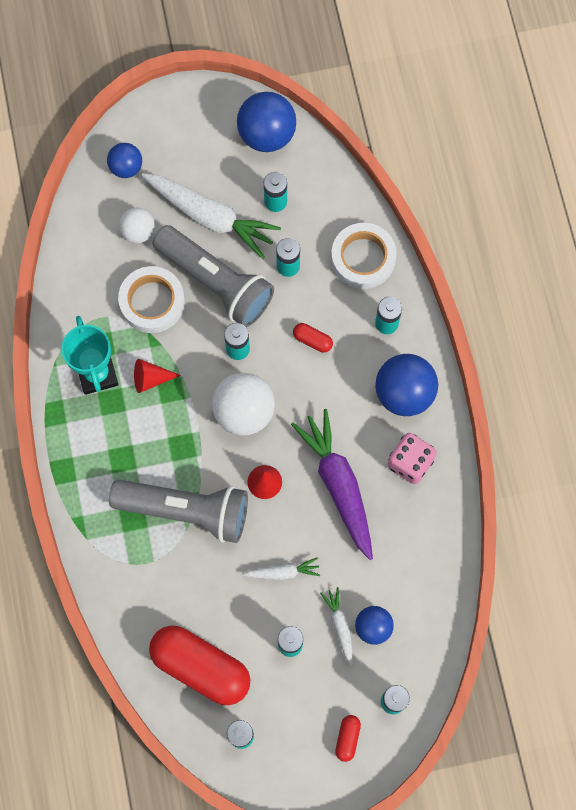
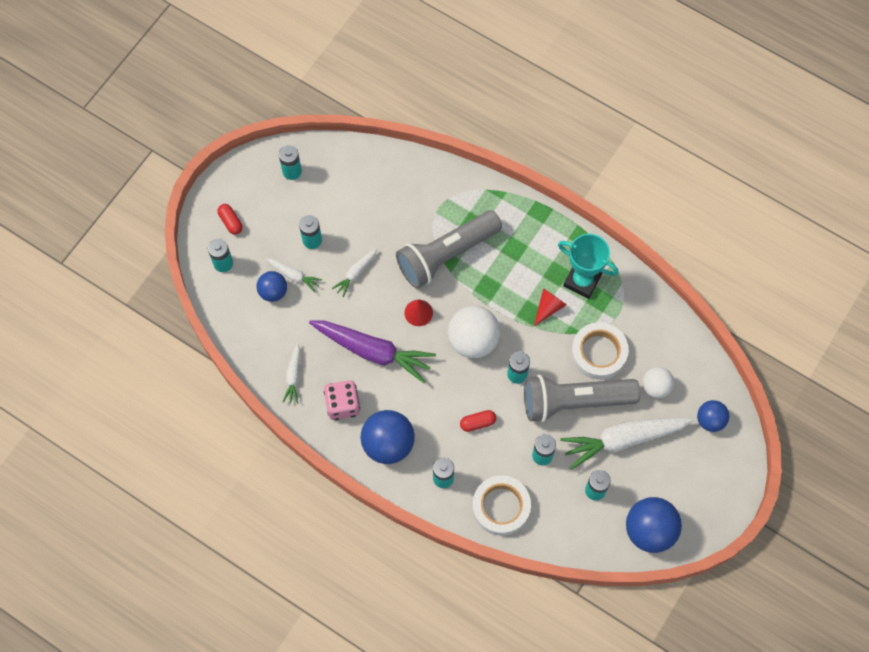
camera: 135 degrees right, 5 degrees down
(201, 667) = (350, 184): red capsule -> none
(428, 529) = (293, 376): none -> white carrot

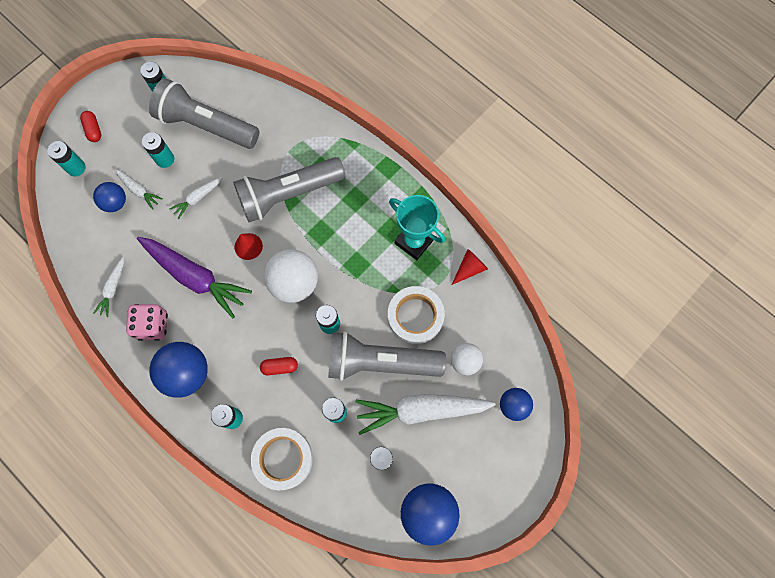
camera: 10 degrees right, 5 degrees up
(346, 198) = (206, 125): none -> grey flashlight
(548, 307) = (375, 262): red cone -> red cone (469, 268)

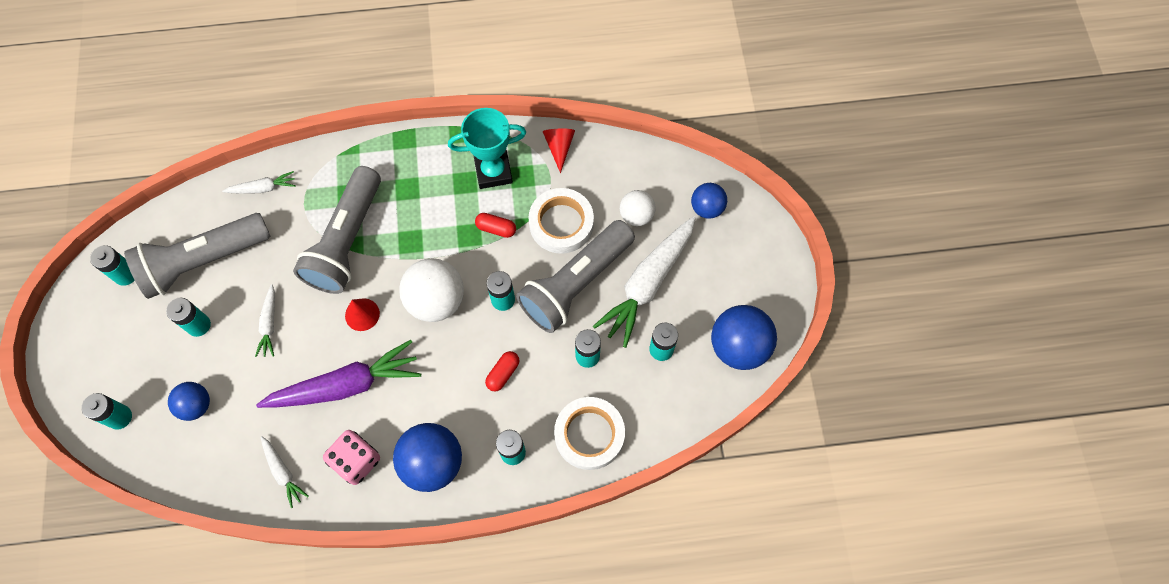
camera: 50 degrees left, 5 degrees down
(93, 130) = (96, 370): red capsule -> red capsule (496, 228)
(139, 190) = (205, 373): white carrot -> white carrot (263, 188)

